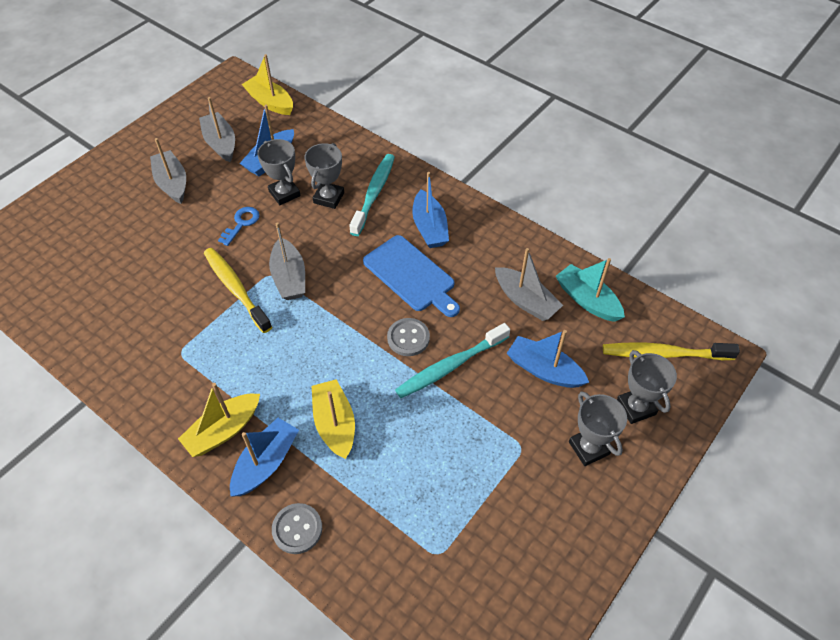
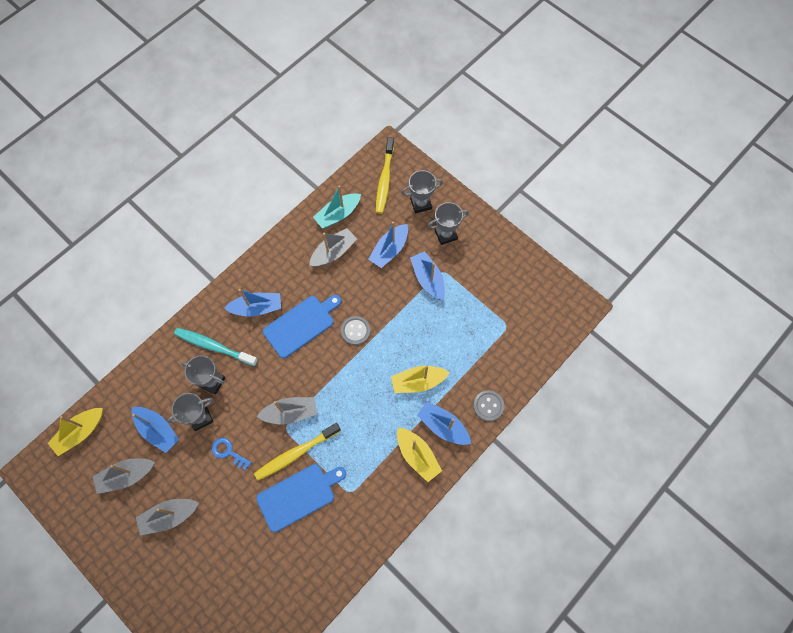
camera: 85 degrees left, 15 degrees up
(181, 298) = (299, 495): none -> blue cutting board
(451, 366) = (381, 306): turquoise toothbrush -> none
(504, 426) = (428, 279): none -> blue boat

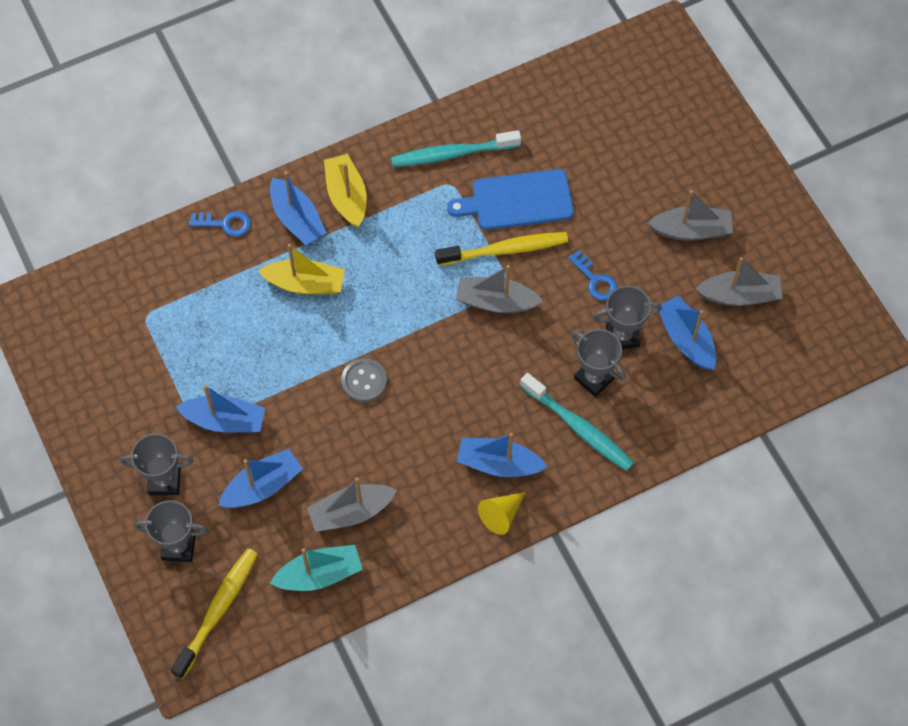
camera: 160 degrees left, 5 degrees down
(80, 432) = (795, 371): yellow boat -> none
(246, 279) = (501, 515): none -> yellow cone
(301, 325) = (440, 416): blue cutting board -> none
(356, 517) = (453, 154): none -> turquoise toothbrush
(428, 279) = (225, 421): blue boat -> blue boat turned 75 degrees counterclockwise
(488, 406) = (225, 223): grey button -> blue key

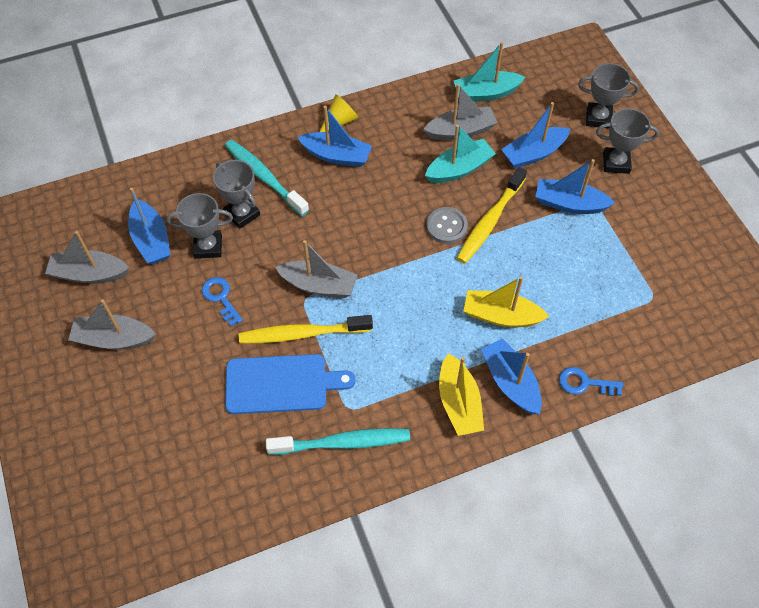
camera: 175 degrees left, 5 degrees down
(217, 611) = (563, 76): yellow toothbrush -> yellow toothbrush (490, 221)
(351, 457) = (459, 169): none -> turquoise boat

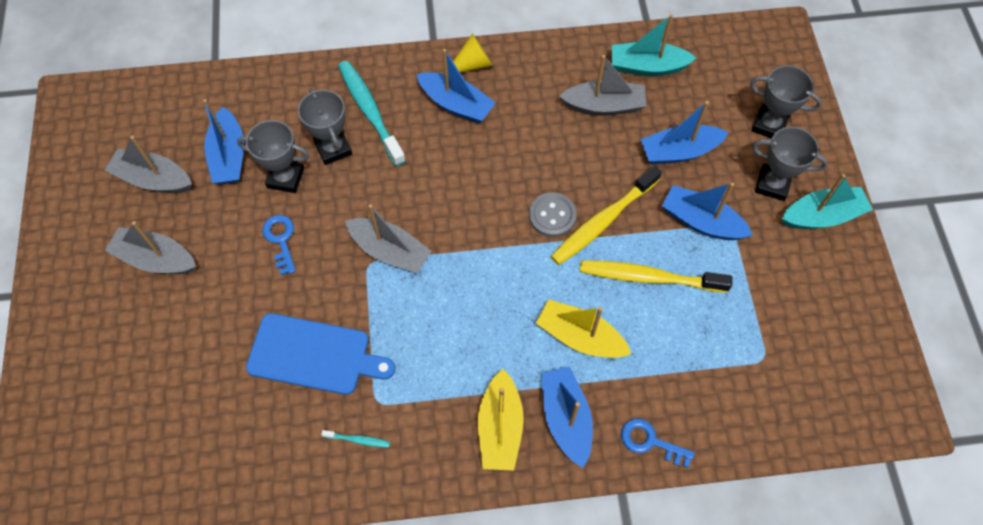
camera: 15 degrees right, 5 degrees up
(303, 334) = (355, 303): yellow toothbrush -> yellow toothbrush (649, 277)
(342, 443) = (358, 440): turquoise toothbrush -> turquoise toothbrush, size x0.42
(459, 169) = (588, 150): turquoise boat -> turquoise boat (822, 216)

